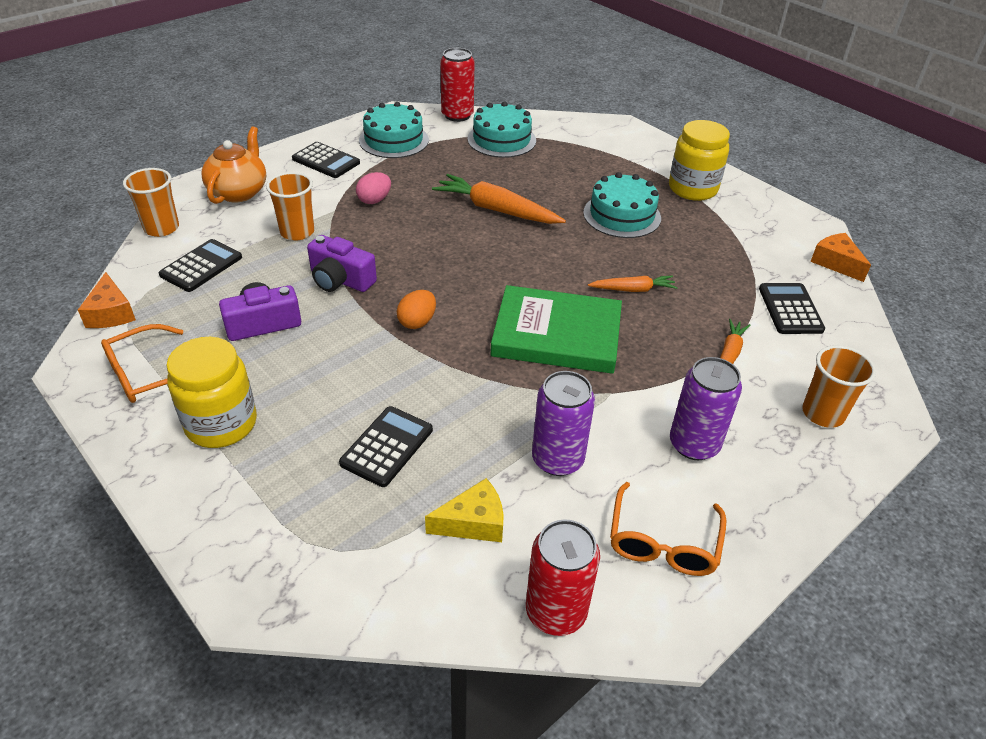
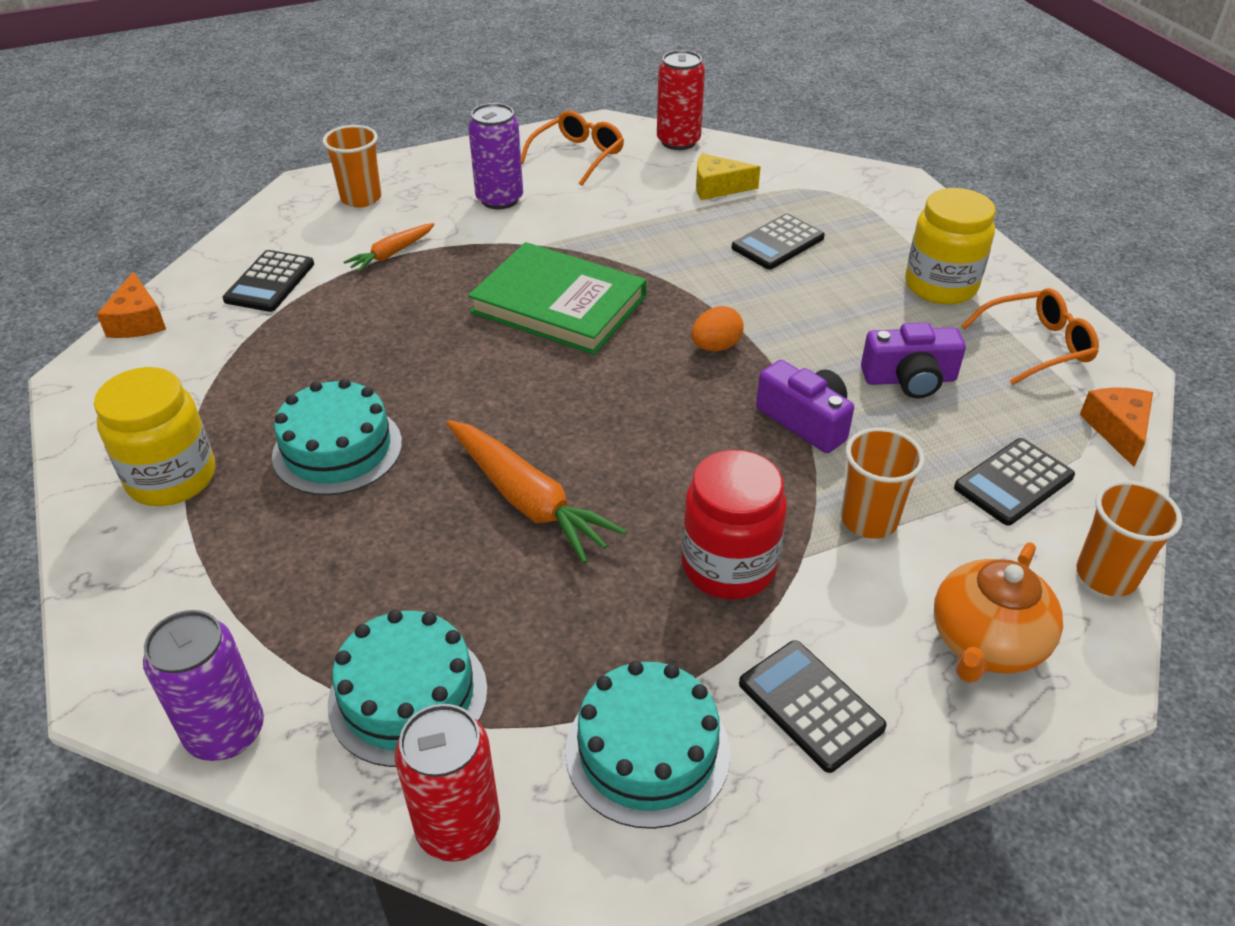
camera: 160 degrees left, 0 degrees up
(374, 200) = (728, 566): pink egg -> red jar
(557, 459) = (627, 210): purple can -> purple can (225, 732)
(633, 289) = (427, 336): orange carrot -> none

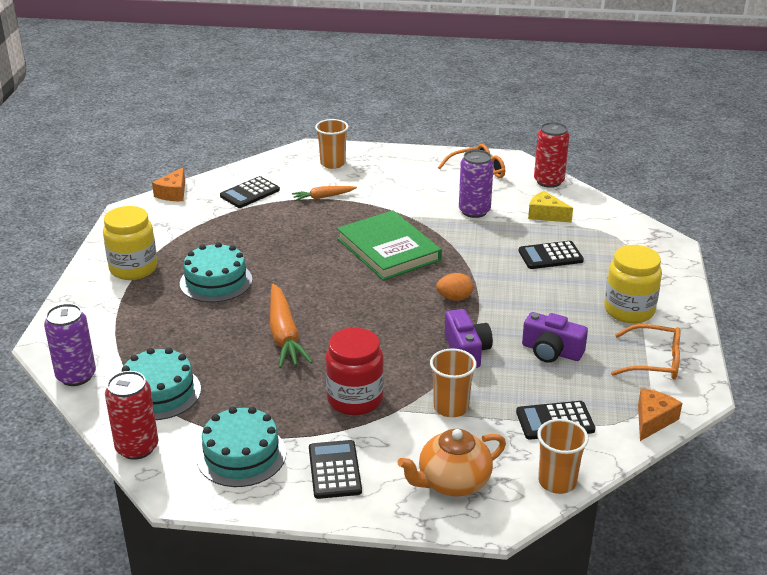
camera: 30 degrees right, 10 degrees down
(499, 199) = (408, 185): purple can -> purple can (474, 211)

